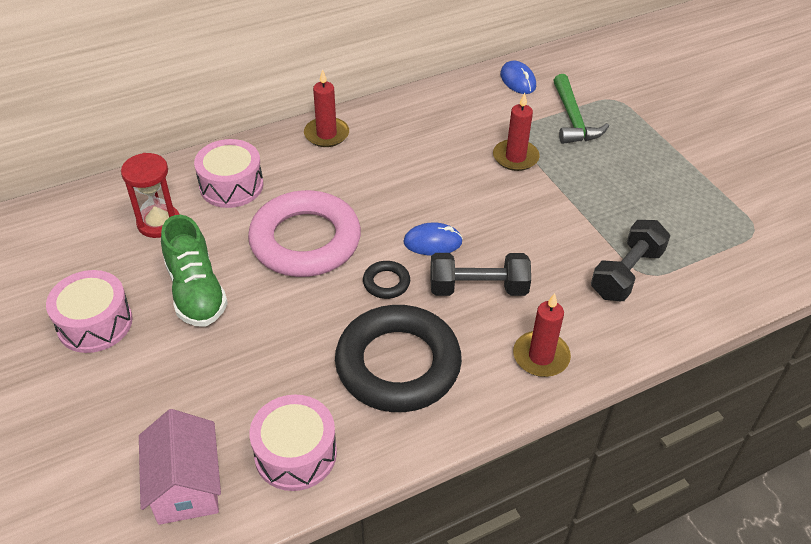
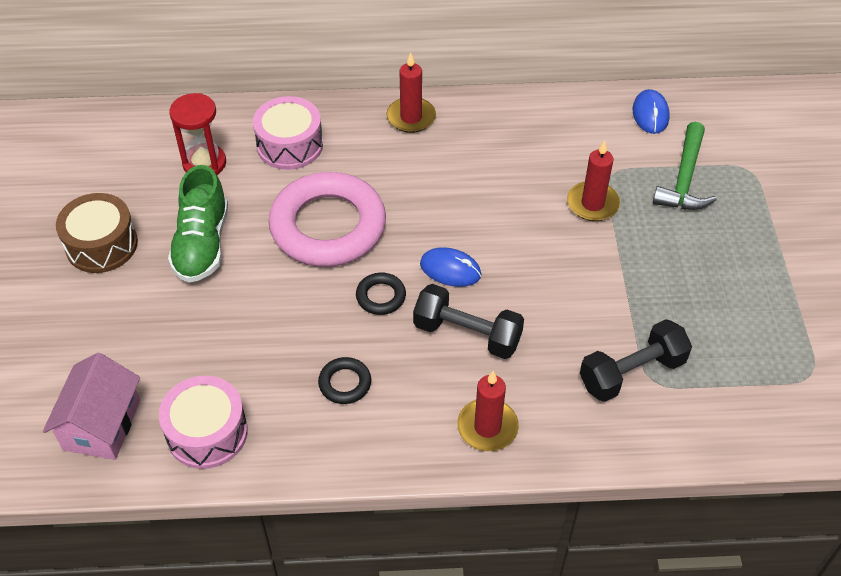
camera: 25 degrees right, 5 degrees up
(95, 323) = (101, 245): pink drum -> brown drum
(398, 364) = (345, 383): black ring -> black ring, size x0.41

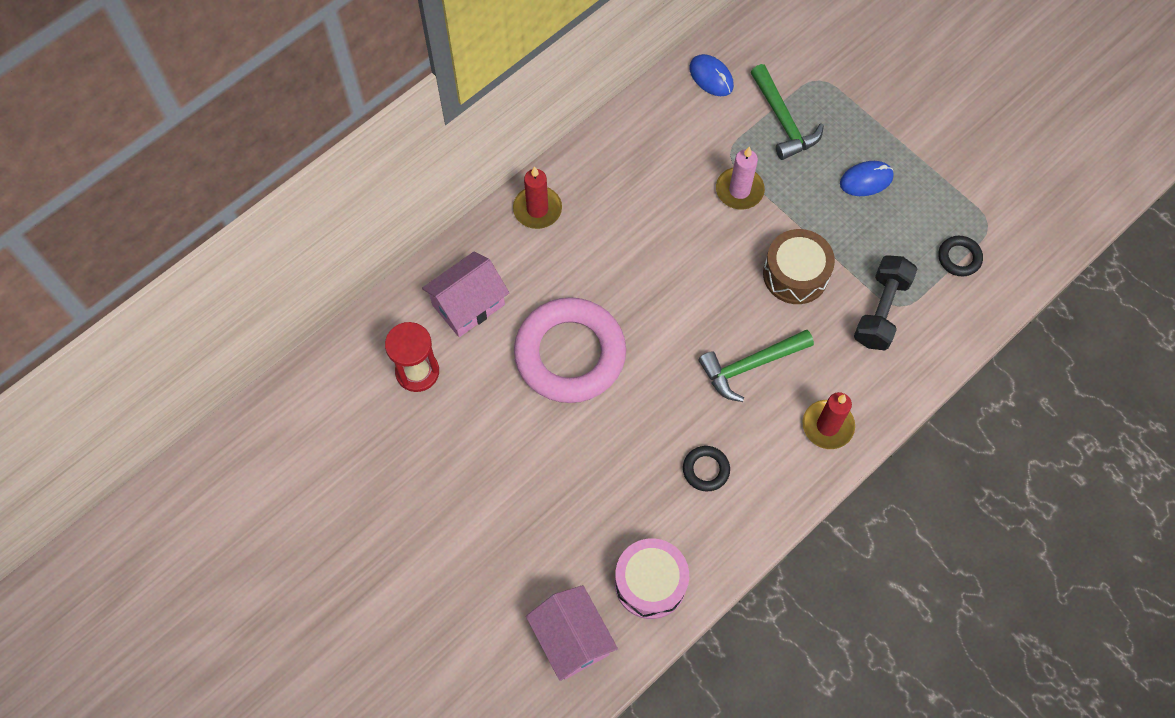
camera: 40 degrees left, 15 degrees up
(101, 245) = (413, 504): brown drum -> brown drum (795, 274)
(202, 244) = (491, 442): green shoe -> none
(290, 145) = (468, 305): pink drum -> pink house
(381, 296) = (664, 382): black ring -> black ring (959, 258)
(450, 270) = (692, 322): blue mouse -> blue mouse (866, 180)
(467, 334) = (751, 365): black dumbbell -> green hammer
(592, 204) = (739, 190): red candle -> pink candle

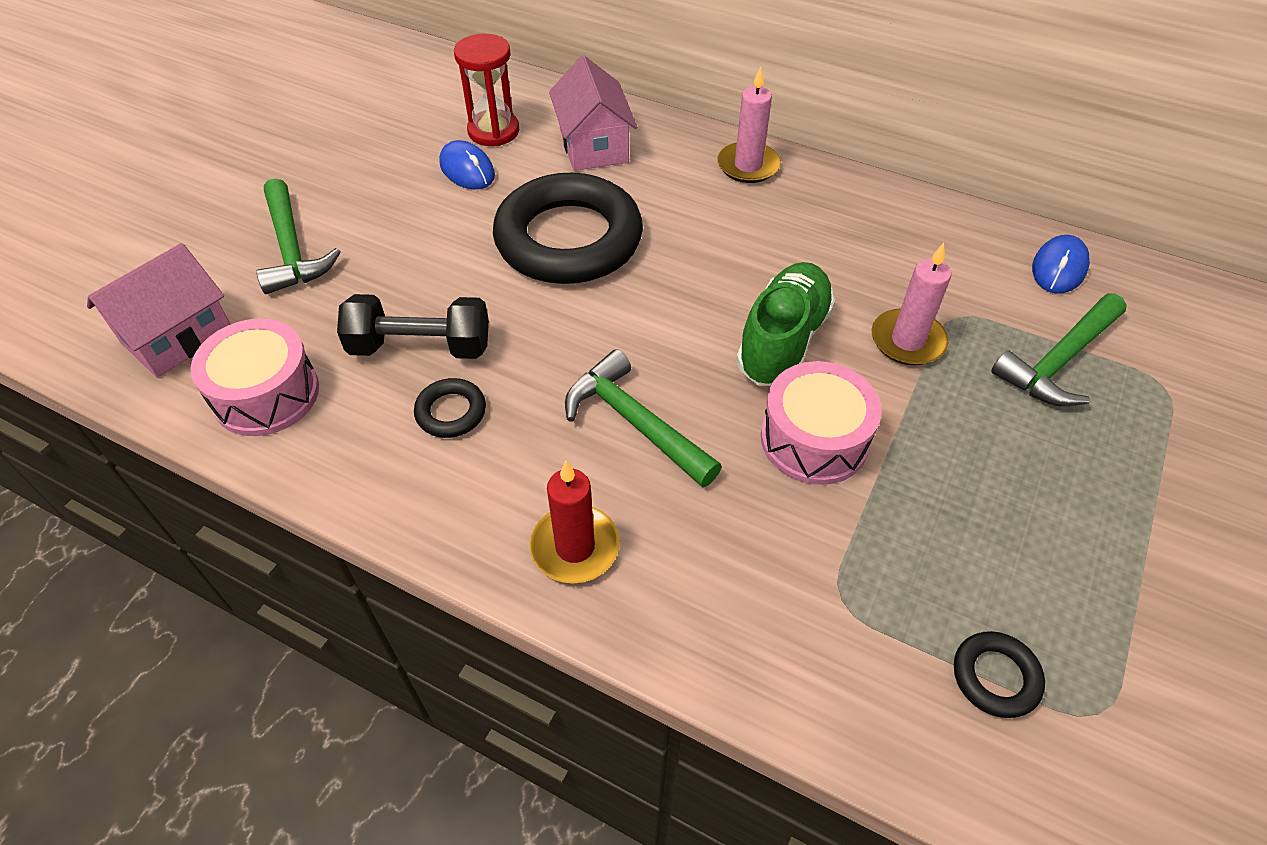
camera: 70 degrees right, 15 degrees down
(468, 305) = (593, 146): pink house -> pink house turned 45 degrees clockwise
(504, 548) = (292, 249): none -> green hammer
(537, 209) = (748, 166): red candle -> pink candle
(570, 354) = (568, 239): pink ring -> black ring
(714, 258) = (783, 341): none -> green shoe
(795, 274) = (814, 439): brown drum -> pink drum
(866, 180) = (1041, 492): blue mouse -> blue mouse (467, 170)
(881, 311) = (817, 573): black dumbbell -> black dumbbell (420, 347)

